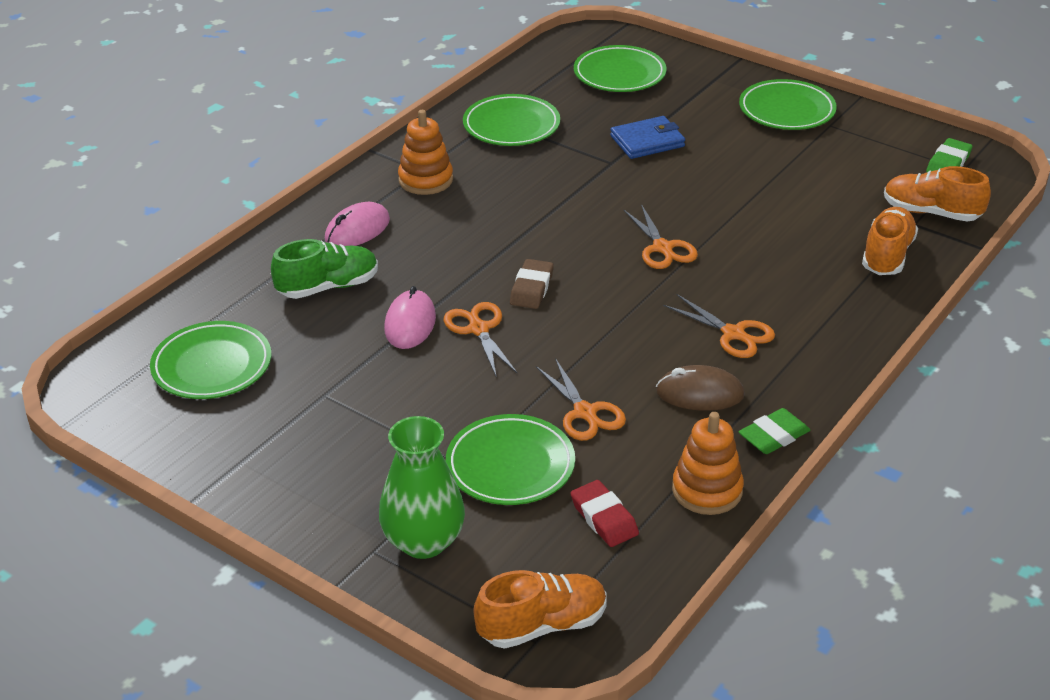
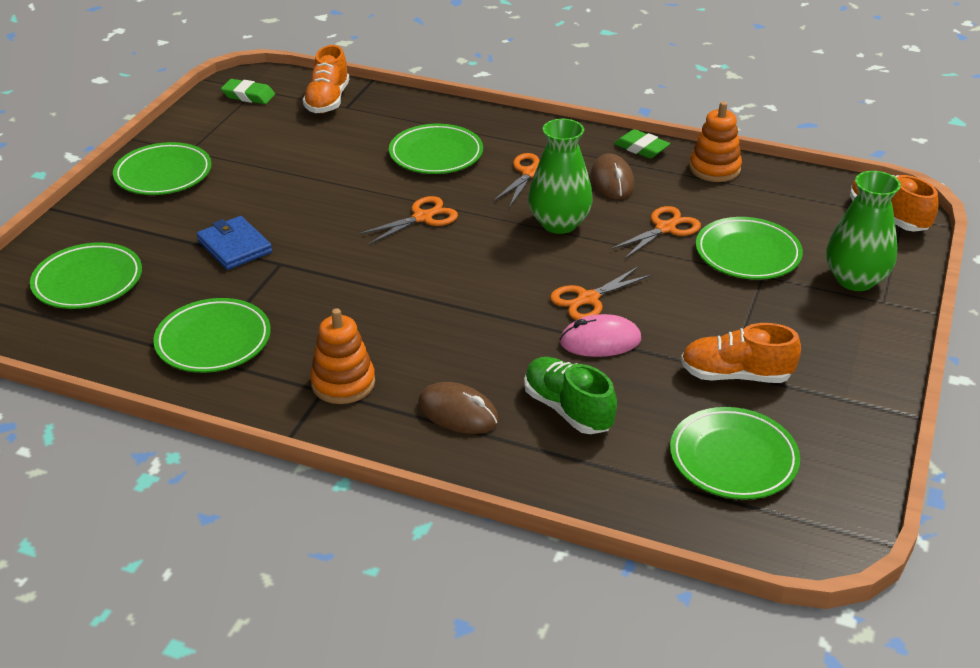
camera: 105 degrees left, 0 degrees up
(357, 230) = (458, 413): pink mouse -> brown mouse
(531, 288) = (513, 279): brown eraser -> none
(604, 518) = (772, 205): red eraser -> none
(621, 336) = (559, 223): none -> green vase
(791, 273) = (436, 154): none -> green plate
(887, 255) = (396, 116): orange shoe -> orange shoe (735, 375)

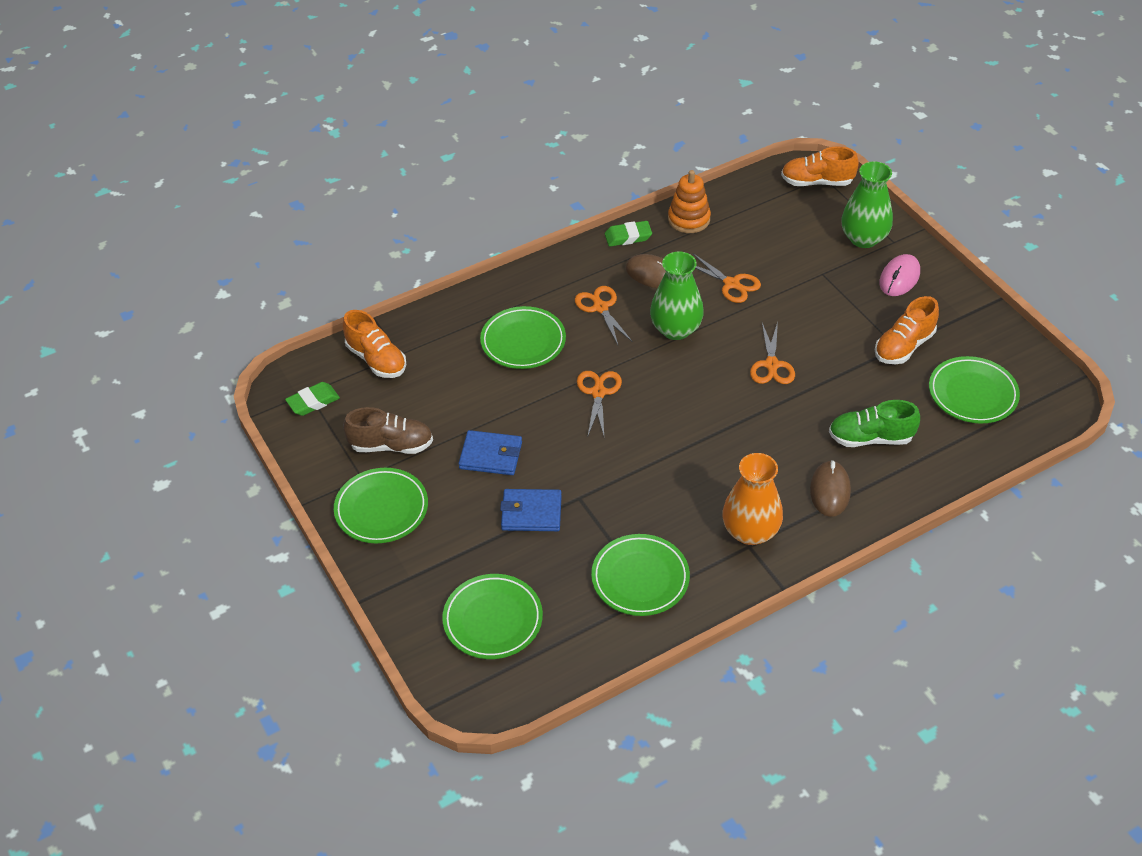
camera: 50 degrees left, 10 degrees up
(239, 148) = (391, 445): none -> brown shoe
(281, 197) = (491, 455): none -> blue wallet
(343, 383) = (750, 531): orange stacking toy -> orange vase
(458, 413) = (830, 491): brown mouse -> brown mouse turned 60 degrees counterclockwise
(600, 341) = (819, 385): pink mouse -> pink mouse (899, 278)
(665, 228) = (731, 284): orange scissors -> orange scissors turned 135 degrees clockwise
(747, 254) = (794, 265): green plate -> none

